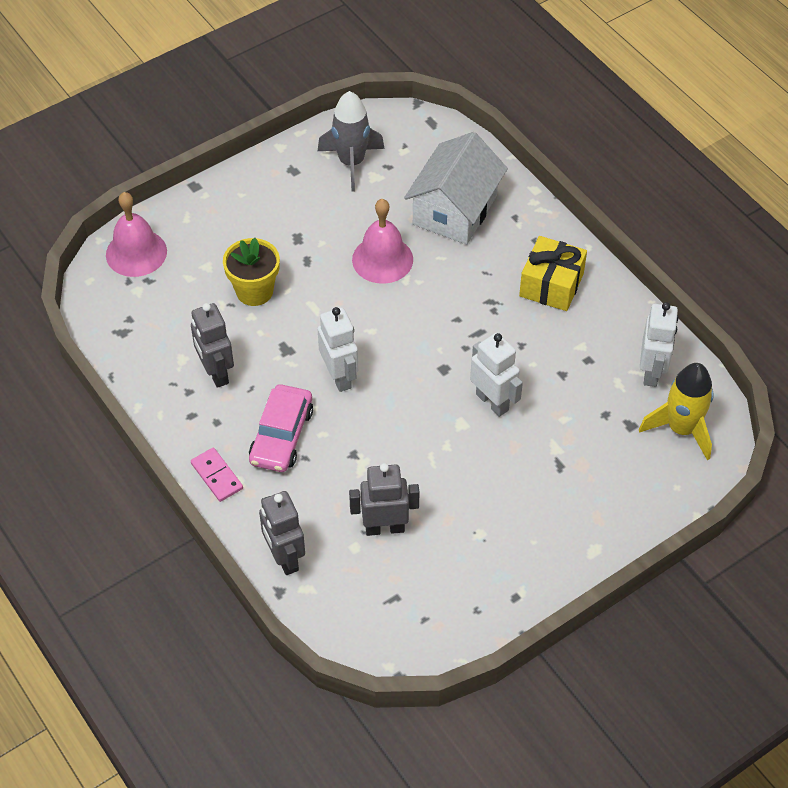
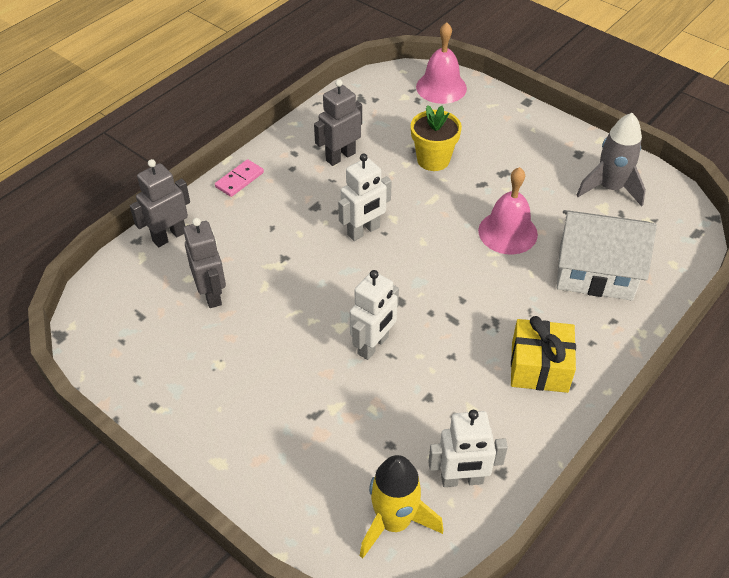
camera: 75 degrees right, 5 degrees down
(281, 435) = (290, 208): pink car -> none

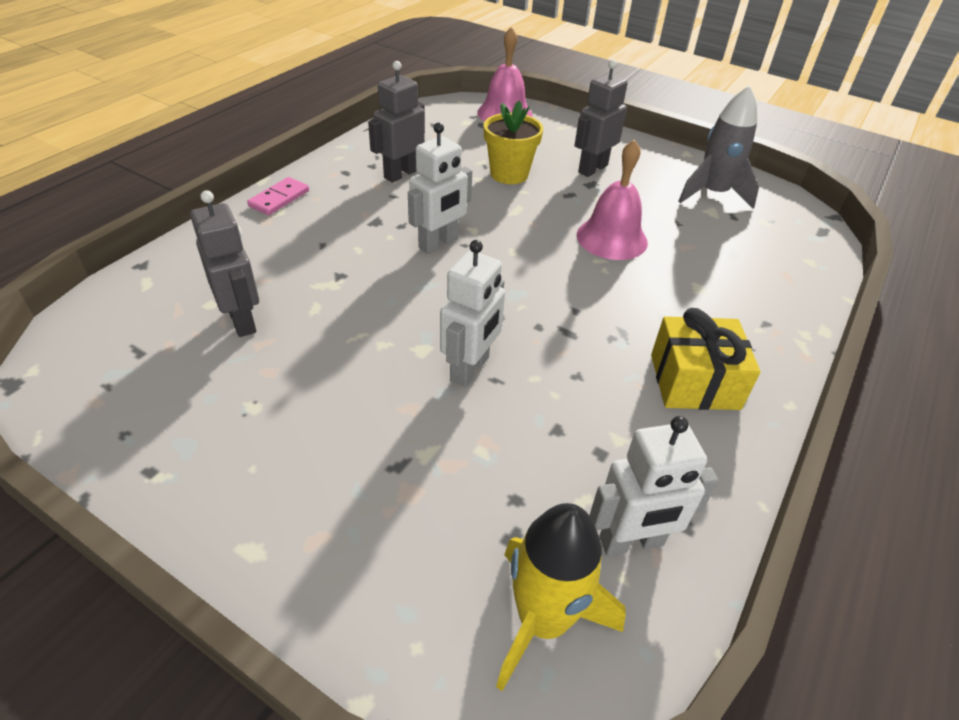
camera: 10 degrees left, 5 degrees down
(169, 236) = (186, 258): grey robot -> grey robot (592, 169)
(595, 272) = (726, 273): white house -> none

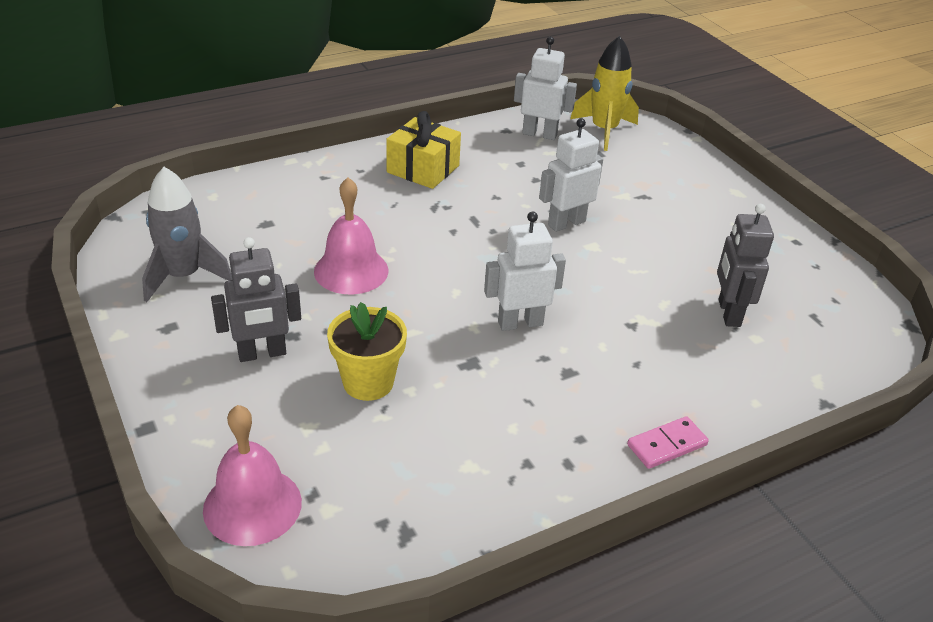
camera: 150 degrees left, 5 degrees down
(401, 174) = (499, 432): grey robot -> none

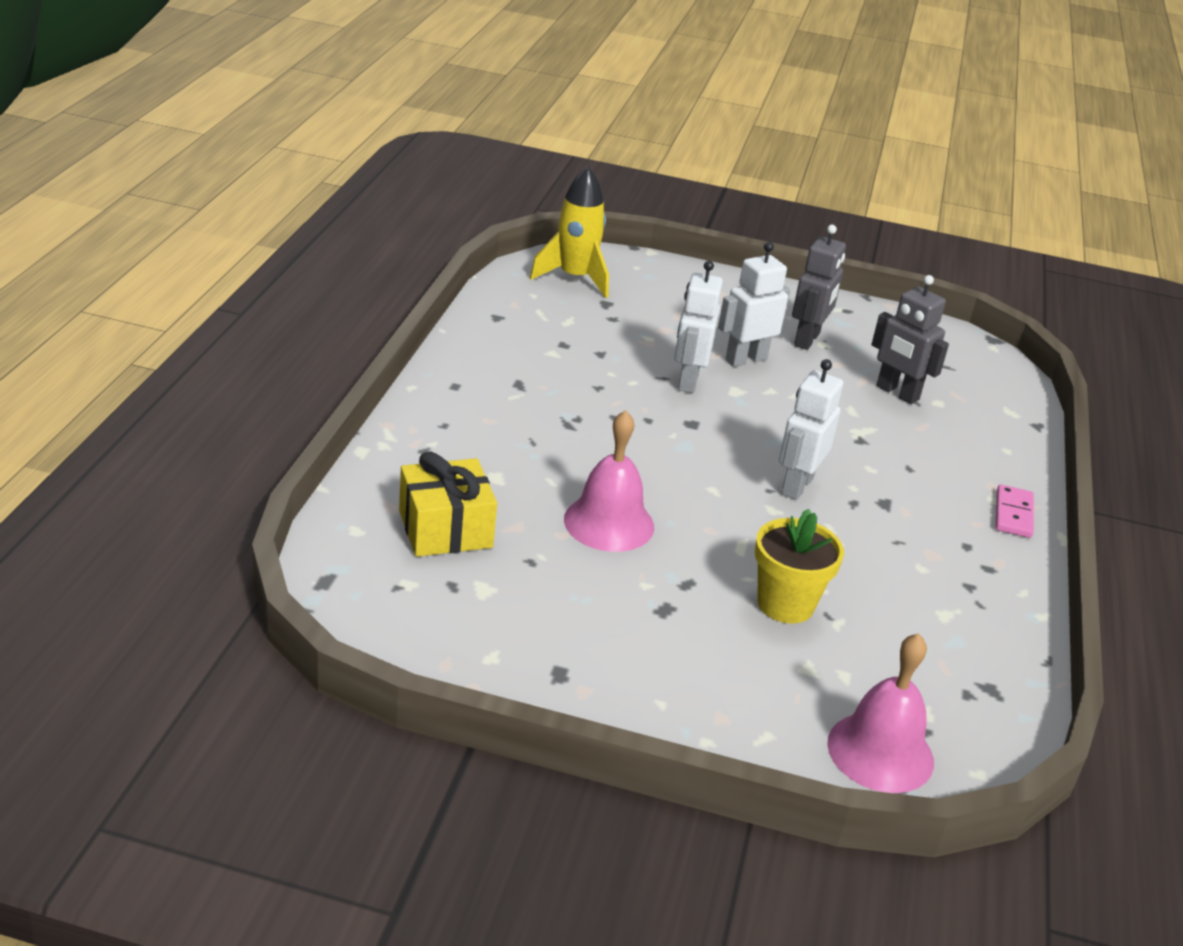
camera: 50 degrees left, 5 degrees down
(183, 276) = (483, 622): grey rocket -> none
(262, 354) = (674, 639): grey robot -> grey robot (807, 340)
(423, 169) = (496, 393): yellow gift -> yellow gift (445, 529)
(539, 134) = (531, 307): white robot -> white robot (745, 359)

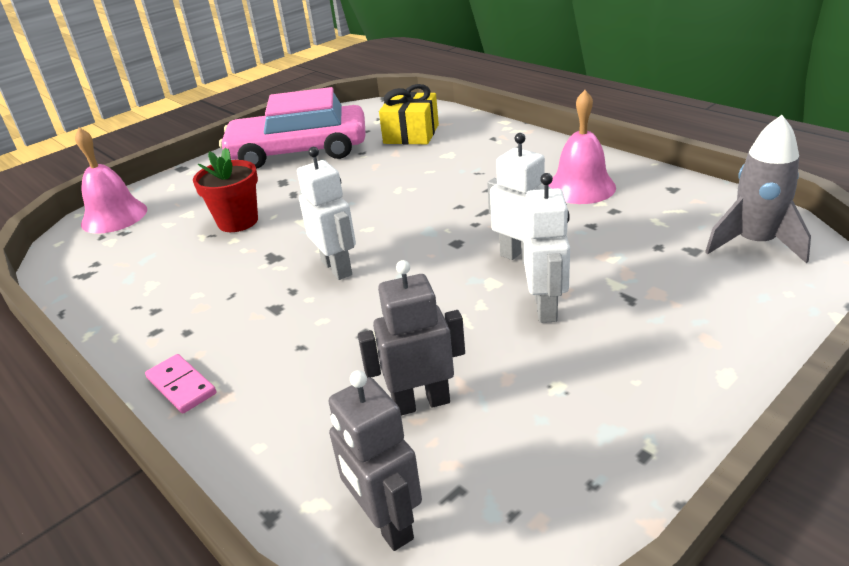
camera: 130 degrees right, 0 degrees up
(565, 634) = (299, 151): none -> pink car
(575, 278) = (754, 243): yellow rocket -> grey rocket
(609, 523) = (370, 181): pink bell -> pink bell (581, 187)
(785, 604) = (238, 221): yellow flower pot -> red flower pot
(807, 340) = (571, 374): grey robot -> grey robot (386, 523)

